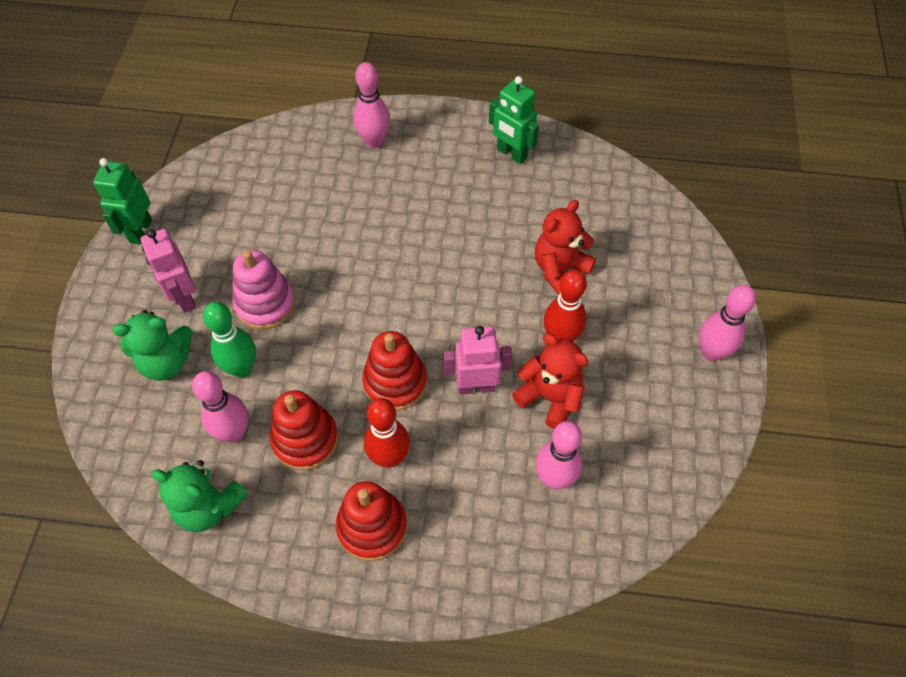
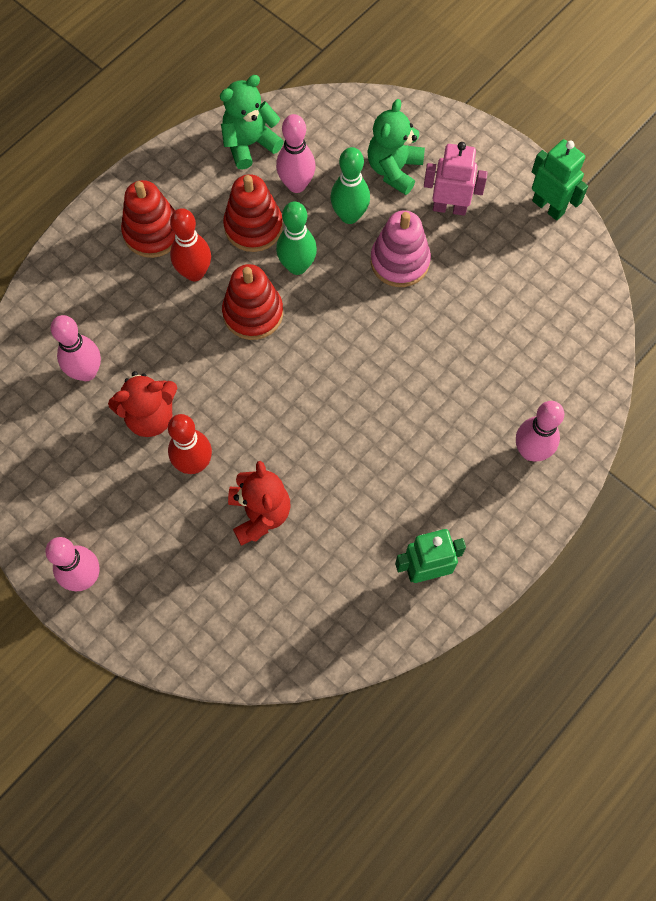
camera: 125 degrees right, 10 degrees up
(323, 377) = (297, 266): none -> green bowling pin
(476, 386) = (203, 368): pink robot -> none

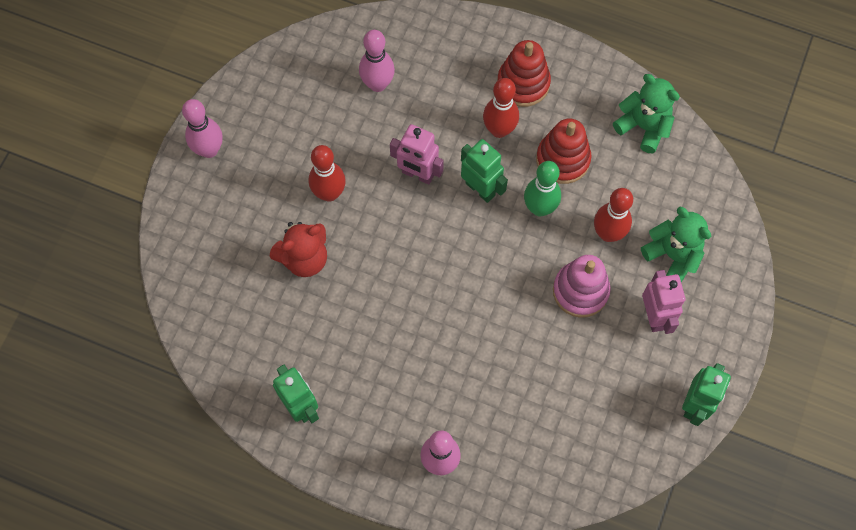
camera: 70 degrees right, 0 degrees up
(150, 416) = (358, 145): red teddy bear -> none
(210, 367) = (417, 174): none -> pink robot
(253, 313) = (480, 189): red stacking toy -> green robot
(296, 185) = (619, 179): pink bowling pin -> none
(349, 216) = (608, 233): green bowling pin -> red bowling pin
(394, 169) = (672, 255): green teddy bear -> green teddy bear turned 45 degrees clockwise

